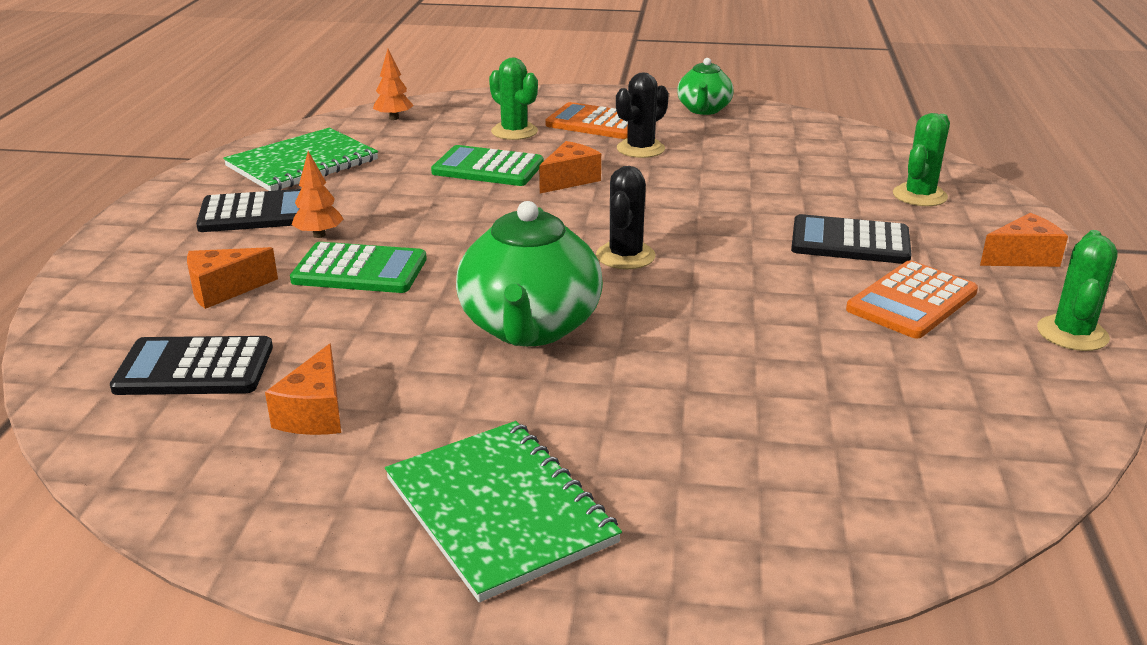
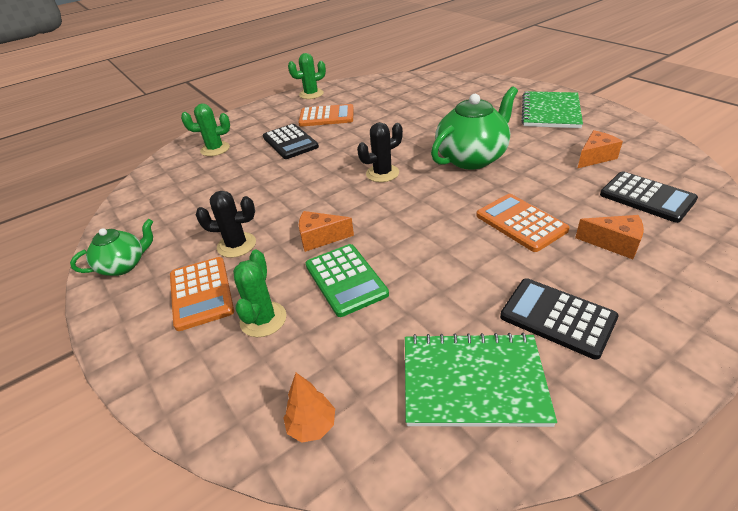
camera: 130 degrees left, 10 degrees up
(319, 235) = (524, 266): orange tree -> none
(360, 270) = (520, 223): green calculator -> orange calculator
(1022, 257) = (259, 115): orange cheese -> none

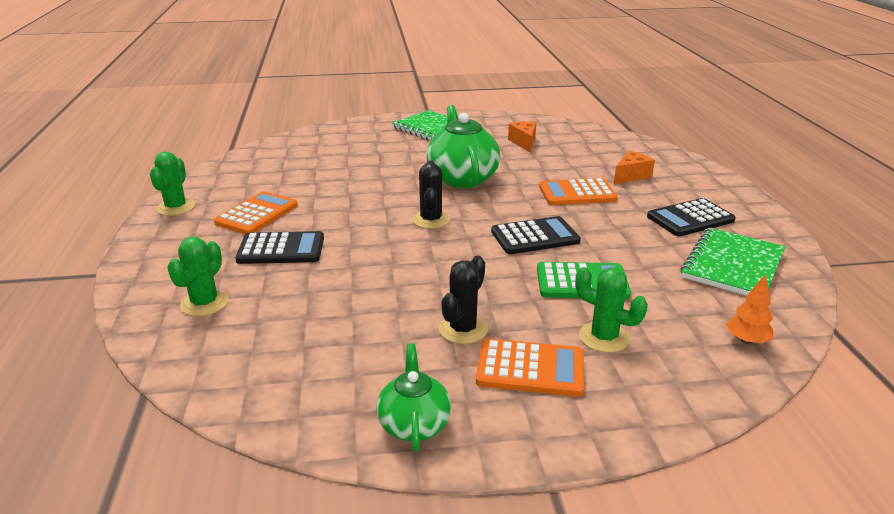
camera: 65 degrees left, 10 degrees down
(320, 238) = (505, 278): orange cheese -> none
(647, 197) = (591, 149): black calculator -> black calculator (535, 236)

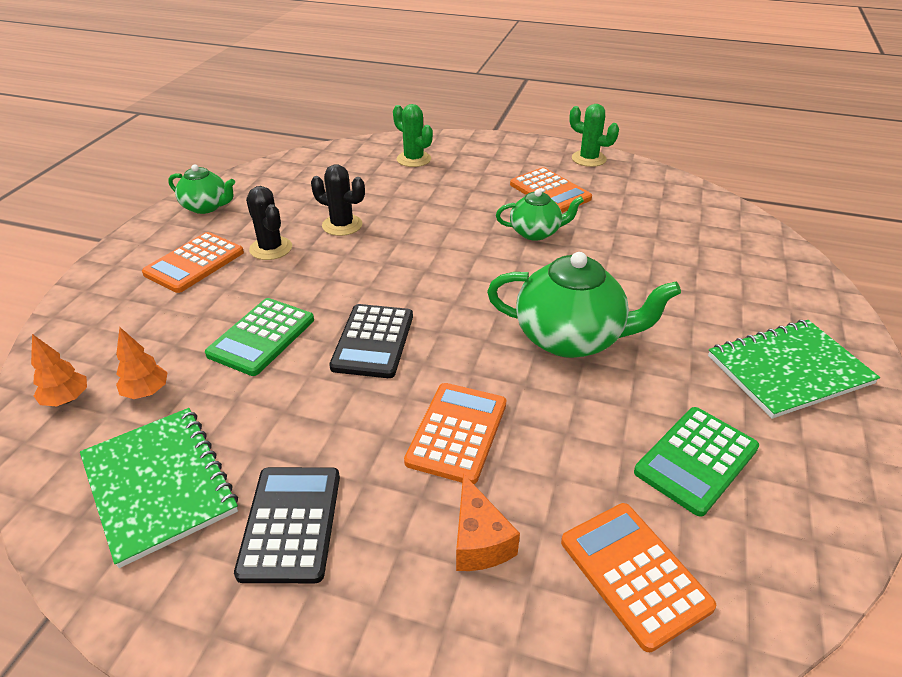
camera: 115 degrees right, 10 degrees up
(281, 249) = (471, 194): black calculator -> none
(337, 208) = (536, 232): none -> green teapot
(431, 220) = (468, 282): black cactus -> black cactus (342, 225)
(524, 143) = (696, 460): orange cheese -> green calculator
(601, 148) = (634, 574): none -> orange calculator
(604, 337) = (179, 313): green cactus -> none
(691, 306) = (146, 392): none -> orange tree

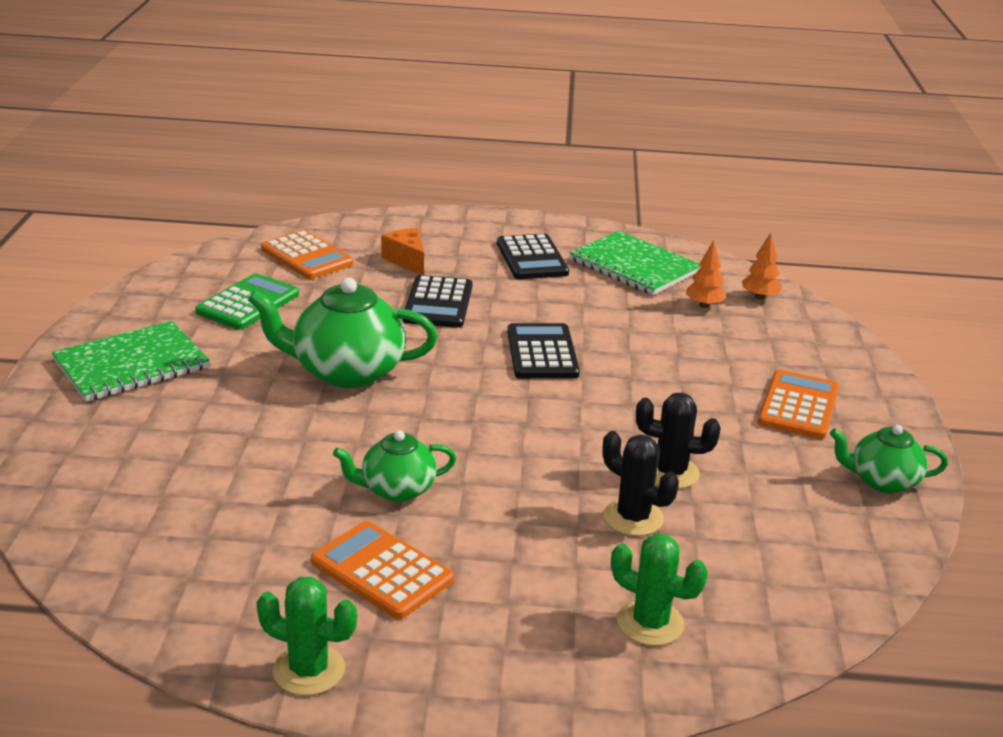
camera: 165 degrees right, 10 degrees down
(261, 337) = (650, 347): green calculator -> none
(271, 248) = (731, 431): black cactus -> black cactus (633, 518)
(457, 432) = (438, 303): orange calculator -> black calculator

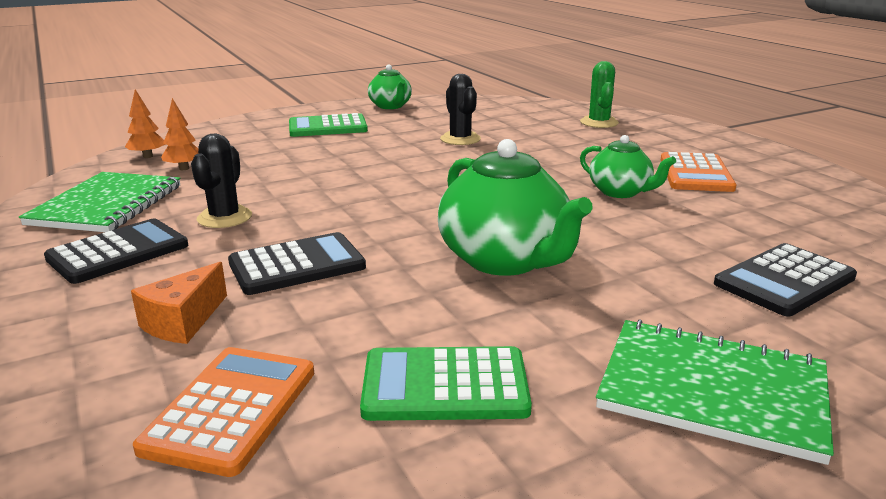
camera: 120 degrees left, 5 degrees down
(309, 670) = (794, 167): green cactus -> none
(542, 353) = (349, 199): black calculator -> black calculator (784, 281)
(633, 518) = (522, 138): black cactus -> black cactus (224, 217)
(798, 406) = (327, 127): orange calculator -> green calculator

